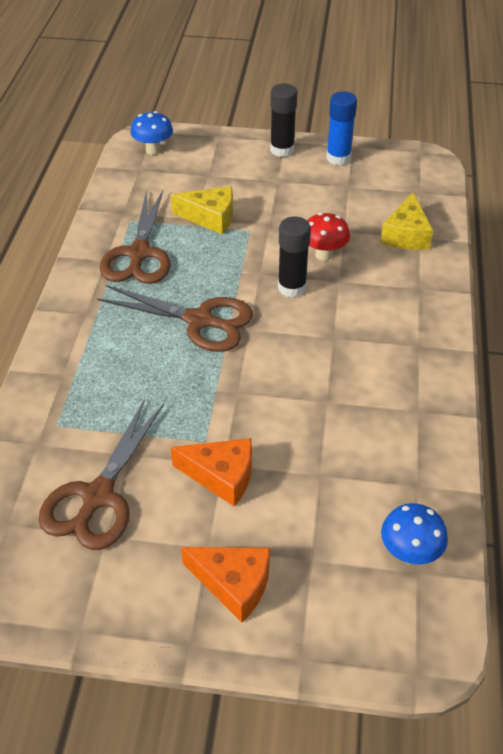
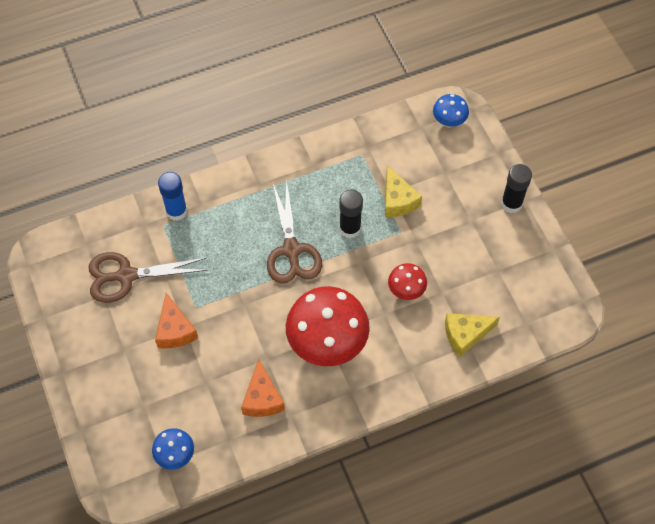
camera: 60 degrees right, 15 degrees up
(139, 254) = (331, 179): brown scissors -> none
(233, 584) = (107, 374): orange cheese -> orange cheese (262, 398)
(292, 287) = (358, 288): black glue stick -> black glue stick (350, 228)
(338, 158) = (529, 247): blue glue stick -> blue glue stick (176, 211)
(345, 340) = (327, 344): none -> red mushroom

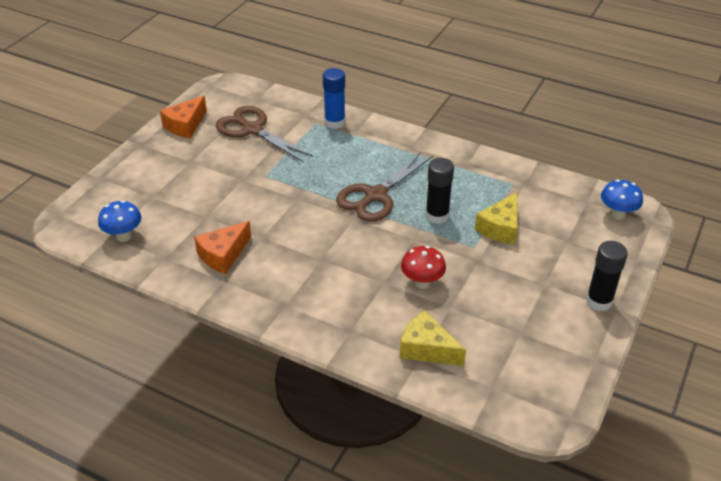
camera: 50 degrees right, 20 degrees down
(175, 330) = (234, 176): orange cheese -> orange cheese (185, 125)
(327, 344) = (314, 264): red mushroom -> none

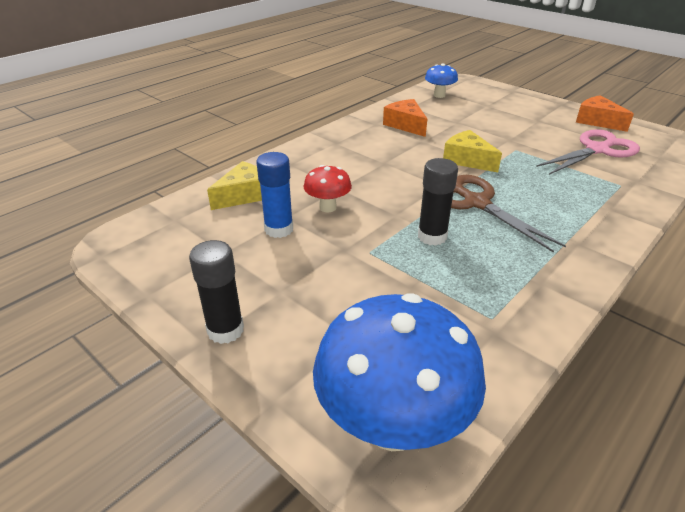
camera: 105 degrees right, 5 degrees down
(252, 129) = (597, 150): brown scissors -> pink scissors
(335, 122) = (625, 197): blue glue stick -> blue glue stick (279, 229)
(500, 228) = (396, 281): yellow cheese -> yellow cheese (467, 160)
(617, 214) = (392, 425): blue mushroom -> blue mushroom, size x2.06

